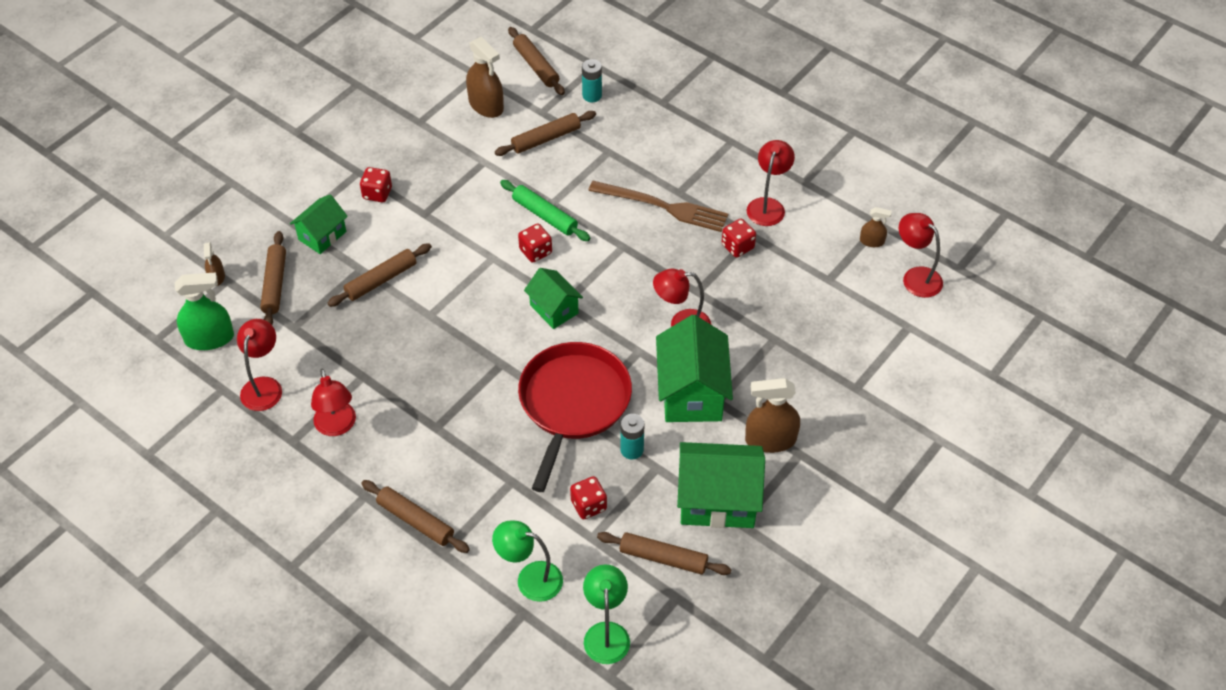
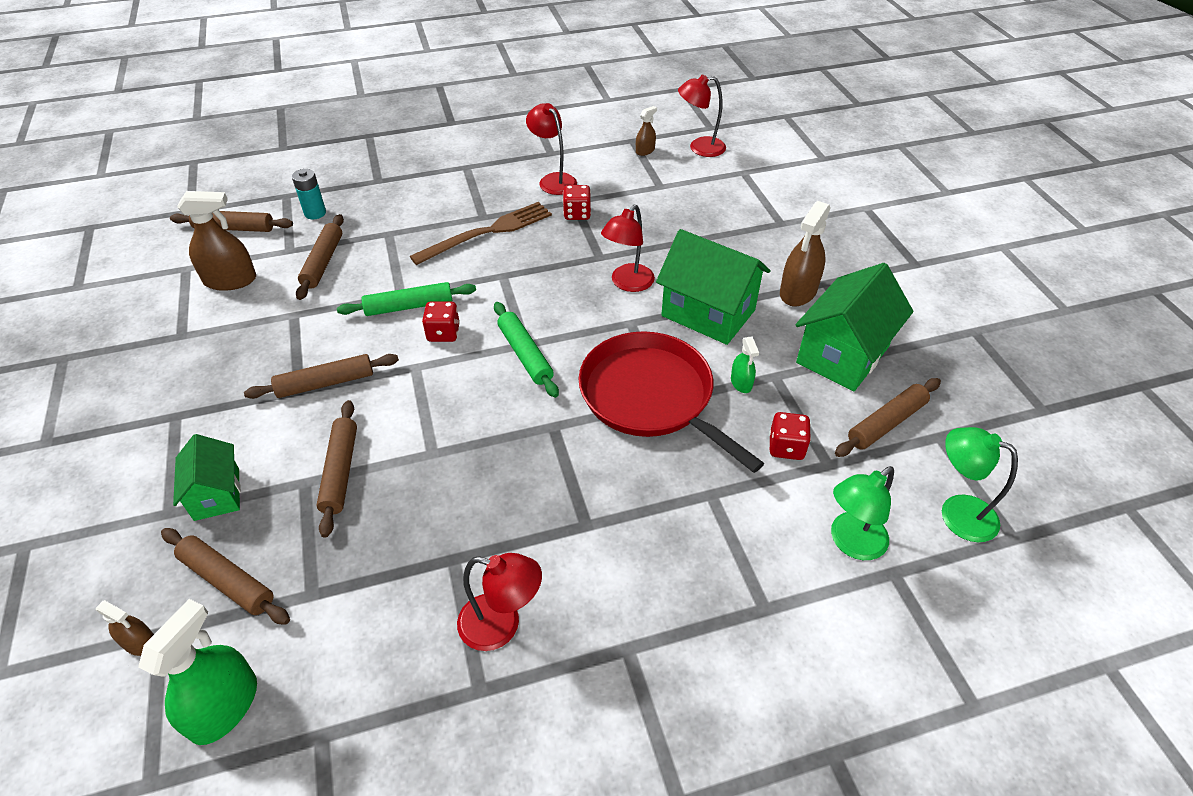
camera: 55 degrees left, 5 degrees down
(264, 386) = (366, 678): red lamp -> none
(377, 193) = (224, 415): red dice -> none
(415, 520) = (702, 613): brown rolling pin -> brown rolling pin (325, 383)
(554, 309) = (525, 354): green house -> green rolling pin
(632, 450) = (741, 383): turquoise battery -> green spray bottle

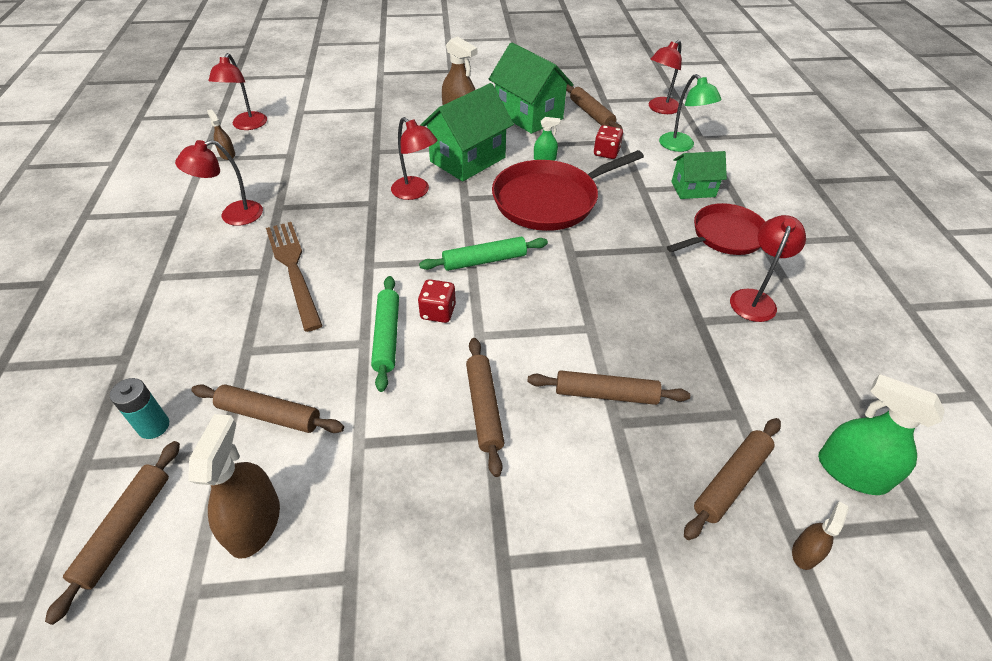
camera: 80 degrees left, 0 degrees up
(217, 494) = (627, 501): green house -> green house (693, 189)
(577, 214) = (300, 207): red dice -> none
(630, 595) = (724, 236): none -> red pan
(957, 512) = (660, 109): green lamp -> red lamp

